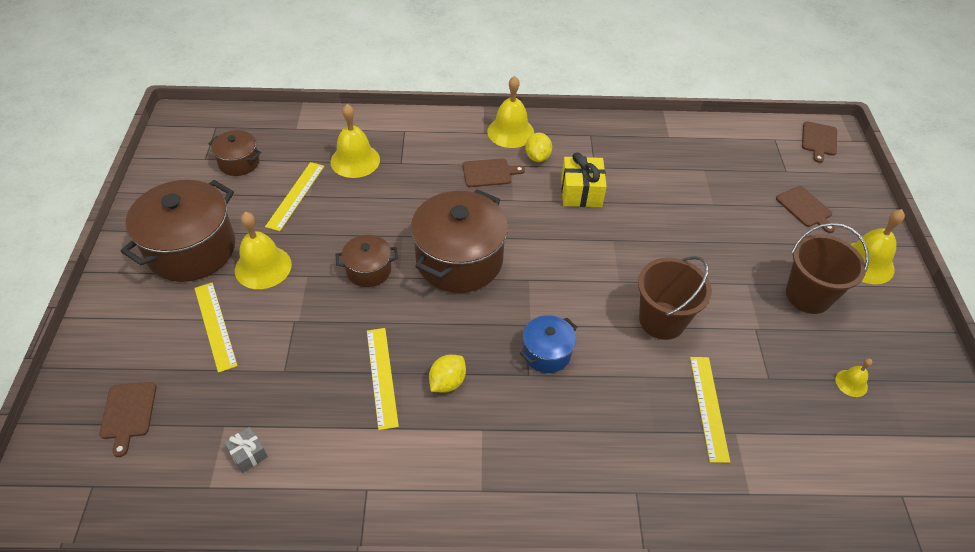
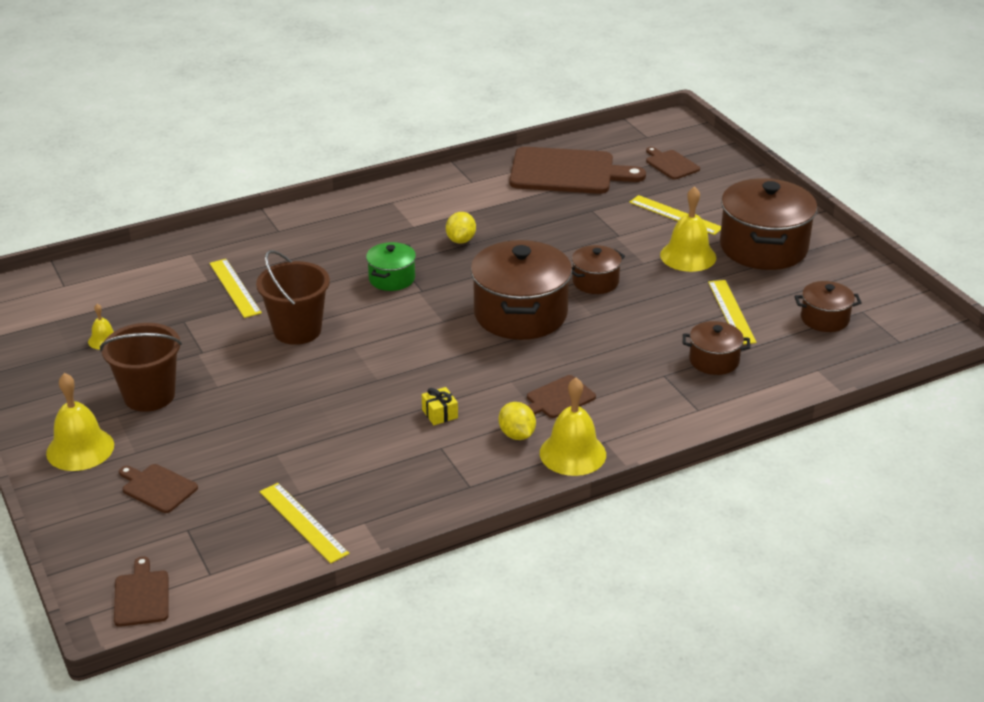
camera: 155 degrees right, 15 degrees down
(248, 454) = (567, 172): grey gift -> brown cutting board
(355, 160) = (714, 361): yellow bell -> brown pot
(382, 377) = (514, 228): yellow ruler -> yellow ruler (303, 522)
(546, 353) = (392, 279): blue pot -> green pot
(581, 192) = (440, 414): yellow gift -> yellow gift, size x0.55

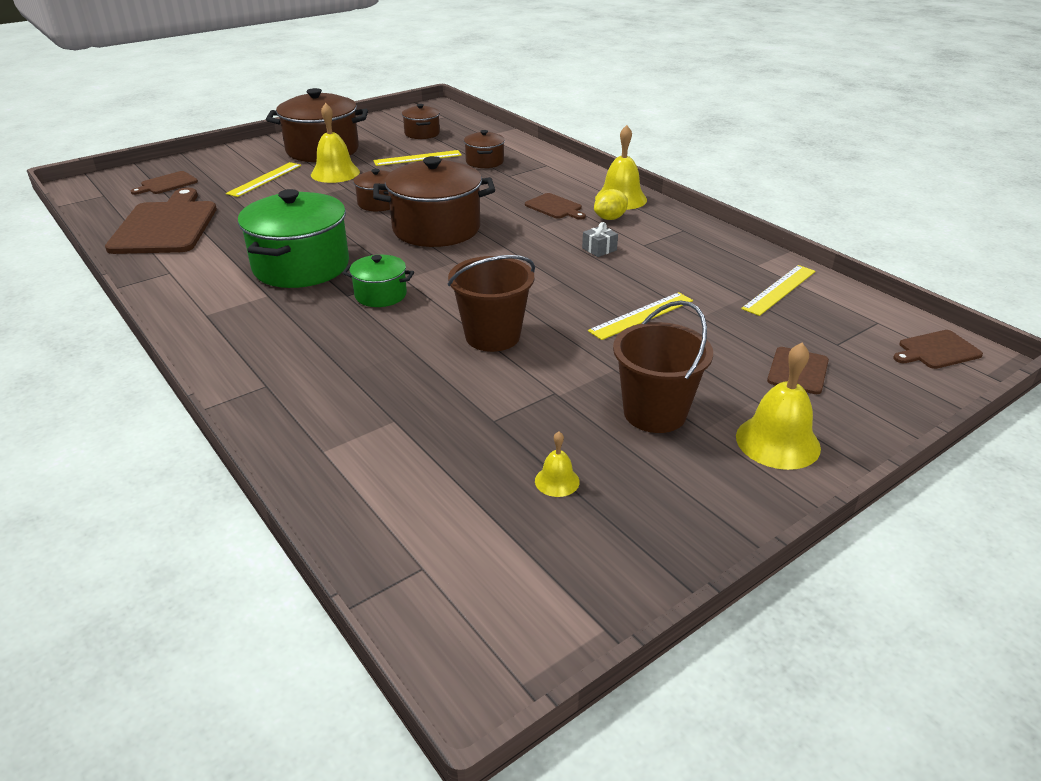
camera: 100 degrees left, 0 degrees up
(235, 288) = (410, 394): yellow ruler -> yellow ruler (641, 315)
(440, 414) = (599, 249): yellow gift -> grey gift
(461, 240) = (301, 266): yellow lemon -> green pot

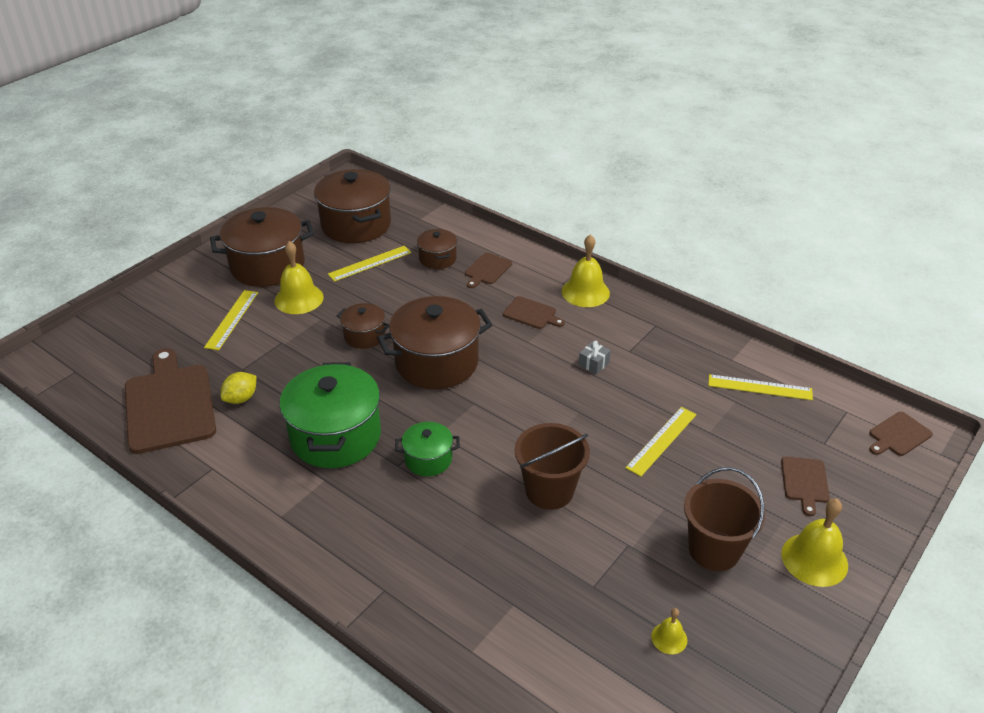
camera: 15 degrees left, 5 degrees up
(167, 184) = (133, 343): brown cutting board -> brown cutting board (487, 270)
(422, 133) = (356, 225): brown pot -> brown pot, size x1.95
(610, 218) = (586, 321): yellow lemon -> yellow lemon (241, 398)
(779, 289) = (760, 387): yellow ruler -> yellow ruler turned 75 degrees clockwise

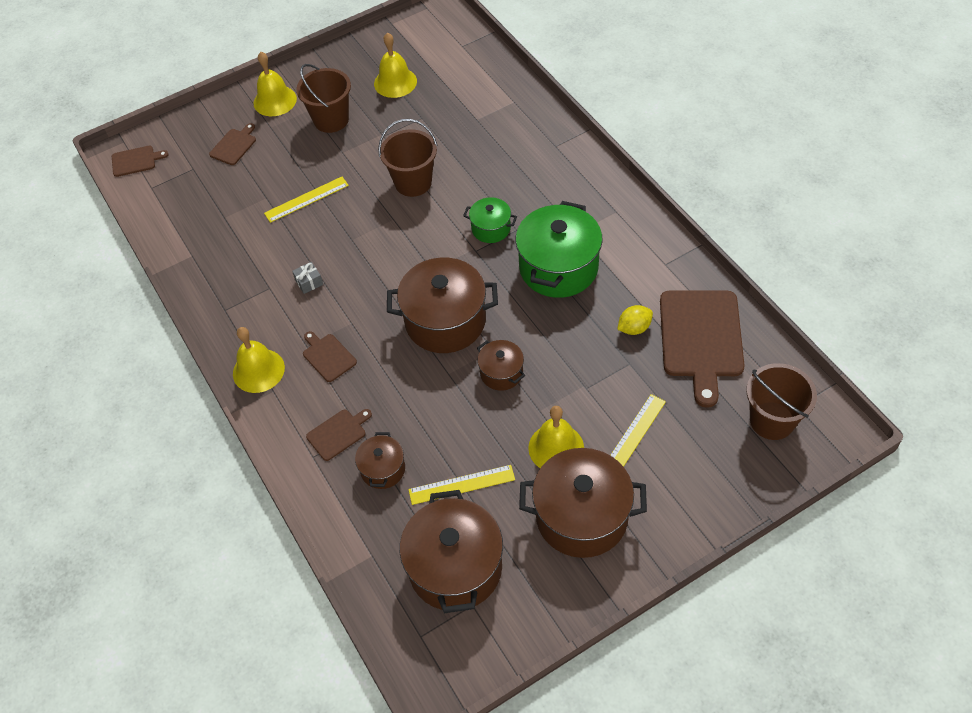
camera: 155 degrees left, 15 degrees up
(102, 355) = (772, 420): none -> brown bucket
(669, 638) = (395, 82): yellow bell -> yellow bell, size x1.95
(760, 387) = (194, 224): yellow ruler -> none

